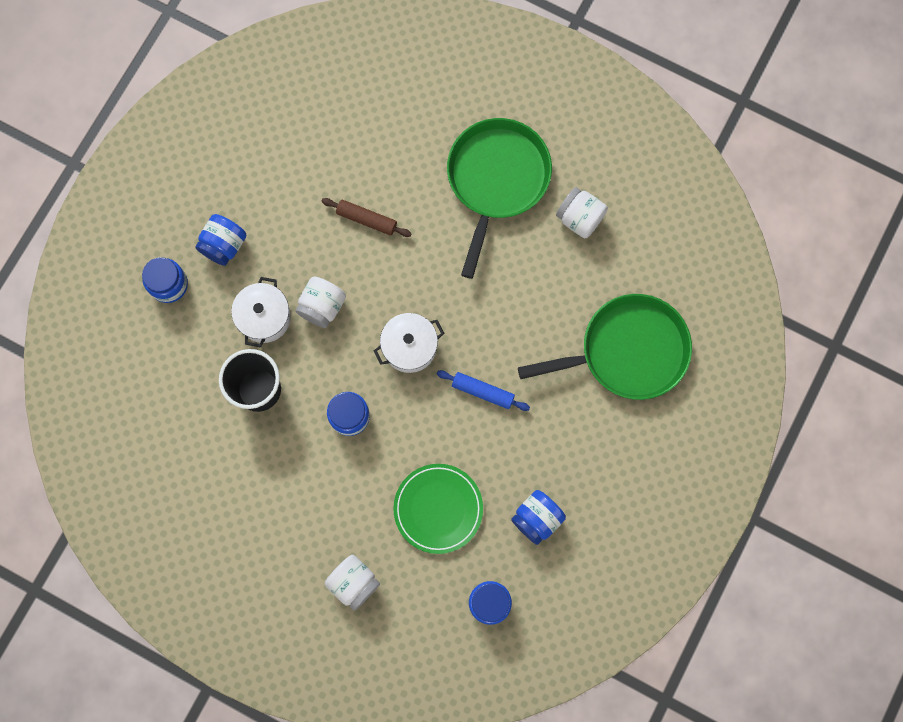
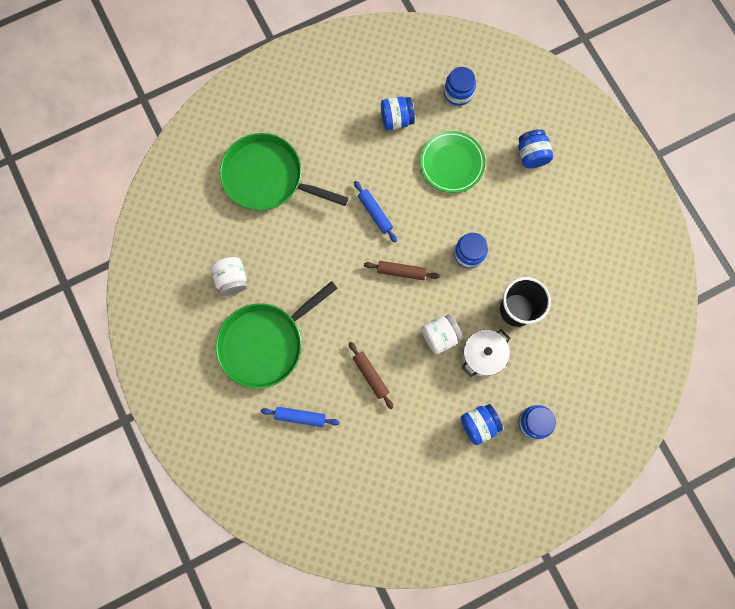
camera: 145 degrees left, 0 degrees up
(354, 583) = (531, 155): white jar -> blue jar
(408, 134) = (300, 417): none -> blue rolling pin
(409, 347) = (401, 271): white pot -> brown rolling pin

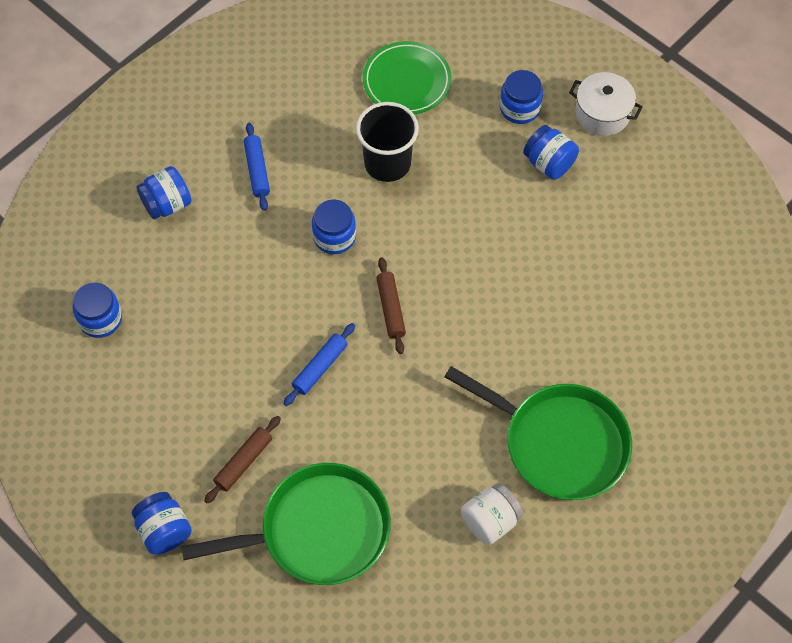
camera: 110 degrees left, 15 degrees down
(267, 177) = (318, 530): green pan -> green pan turned 105 degrees counterclockwise
(300, 417) = (635, 364): blue rolling pin -> blue rolling pin (257, 170)
(370, 375) = (544, 300): brown rolling pin -> brown rolling pin (243, 462)
(396, 119) = (167, 386): blue jar -> blue jar (164, 530)
(440, 336) = (458, 237): white jar -> none
(451, 163) = (212, 295): green plate -> green plate (407, 81)
(483, 355) = (461, 183): white pot -> white pot (602, 114)

